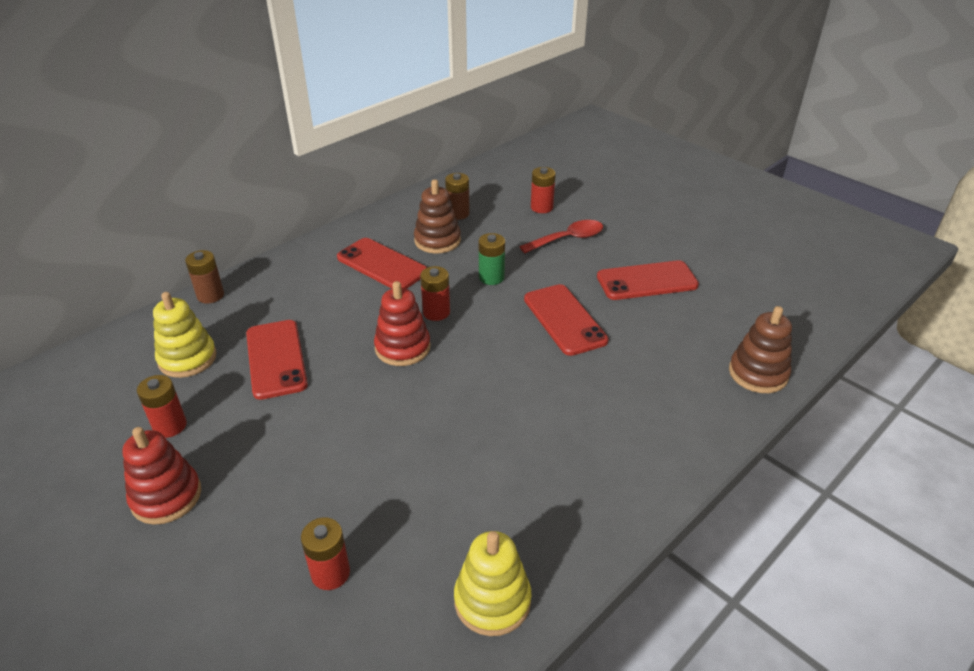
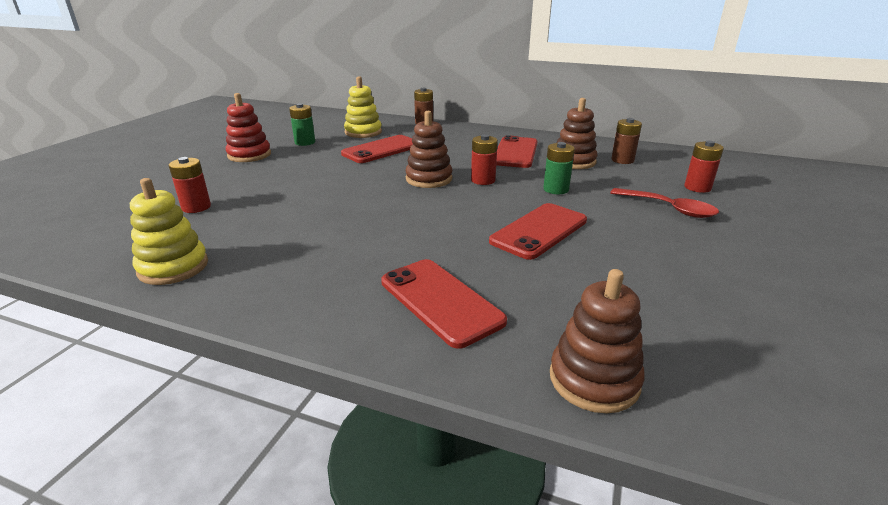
camera: 65 degrees right, 10 degrees down
(170, 426) = (305, 142): red battery -> green battery
(402, 348) = (429, 179): red stacking toy -> brown stacking toy
(647, 281) = (669, 263): red phone -> red phone (440, 301)

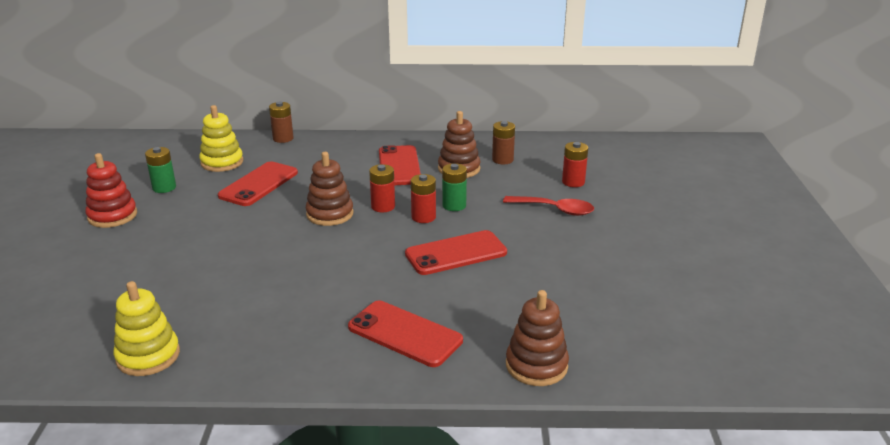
camera: 20 degrees left, 0 degrees up
(196, 207) = (111, 291): red battery -> red battery (423, 217)
(539, 231) = (456, 253): red phone -> red phone turned 45 degrees clockwise

